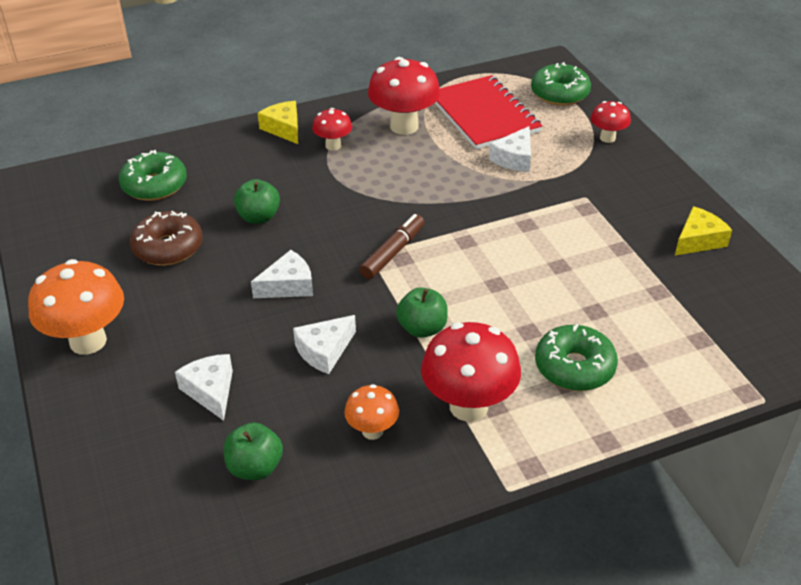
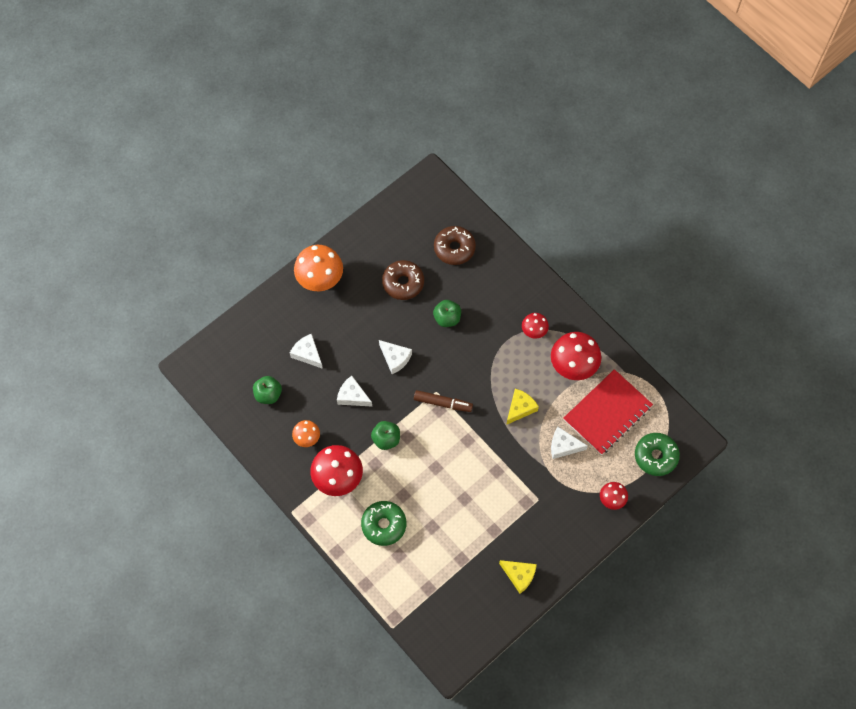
camera: 70 degrees right, 25 degrees up
(154, 185) = (454, 248): green donut -> brown donut
(210, 391) = (307, 354): white cheese -> white cheese turned 90 degrees counterclockwise
(284, 128) = (541, 295): yellow cheese -> yellow cheese (520, 408)

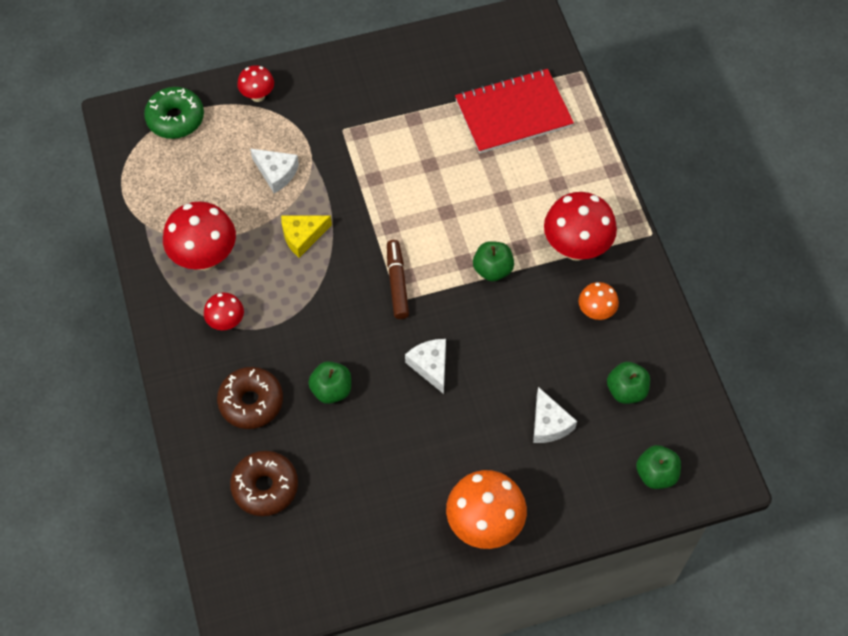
camera: 155 degrees left, 5 degrees down
(232, 350) = (656, 474): none -> green apple
(352, 396) = (511, 340): white cheese -> none
(384, 525) = (542, 175): green donut -> none
(403, 283) = (366, 467): brown donut -> brown donut (251, 402)
(443, 403) = (397, 283): brown marker -> brown marker turned 45 degrees clockwise
(519, 575) = (410, 65): yellow cheese -> none
(607, 413) = (199, 187): red notebook -> red notebook (513, 113)

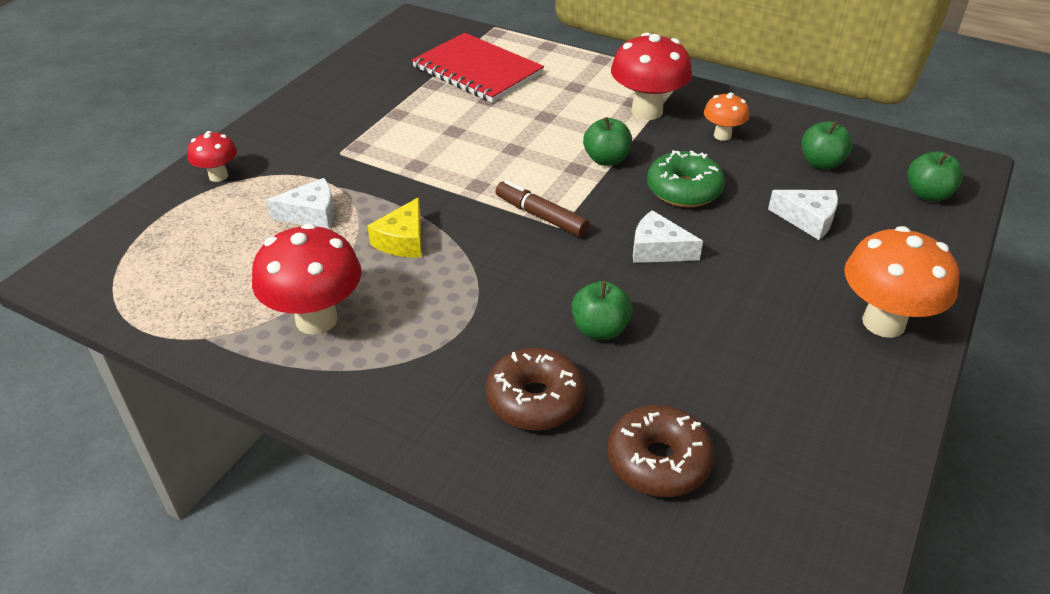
camera: 45 degrees left, 20 degrees down
(175, 119) = (140, 238): green donut -> green donut (684, 190)
(226, 322) = (413, 354): red mushroom -> none
(513, 113) = (478, 70): red notebook -> red notebook turned 75 degrees counterclockwise

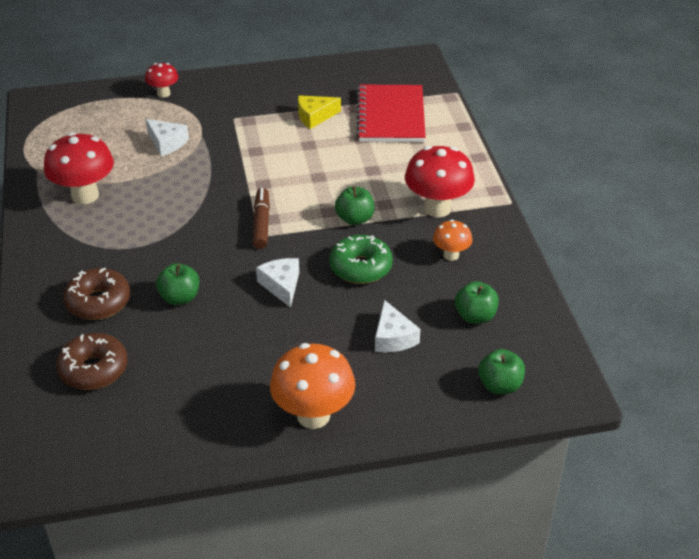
camera: 50 degrees right, 0 degrees up
(403, 240) = (180, 186): yellow cheese -> yellow cheese (315, 116)

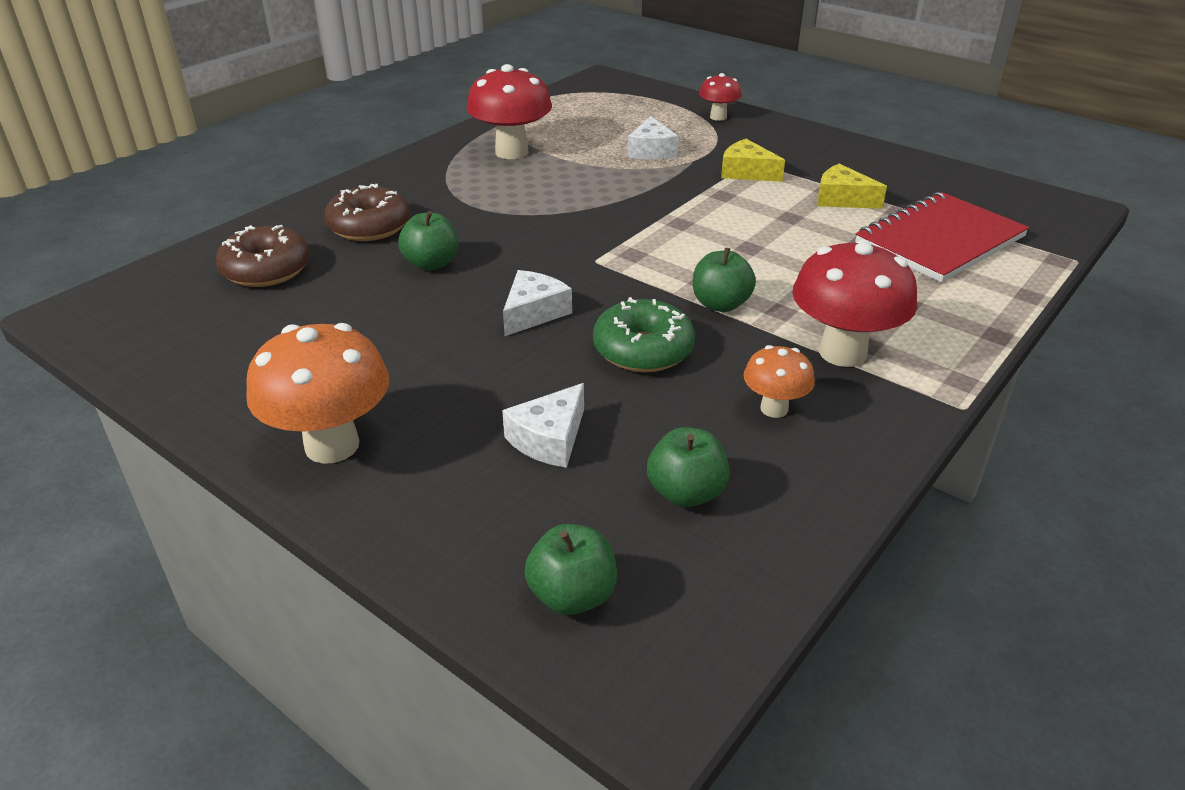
camera: 50 degrees right, 5 degrees down
(242, 127) = (746, 172): none -> yellow cheese
(261, 223) = (616, 252): brown marker -> none

